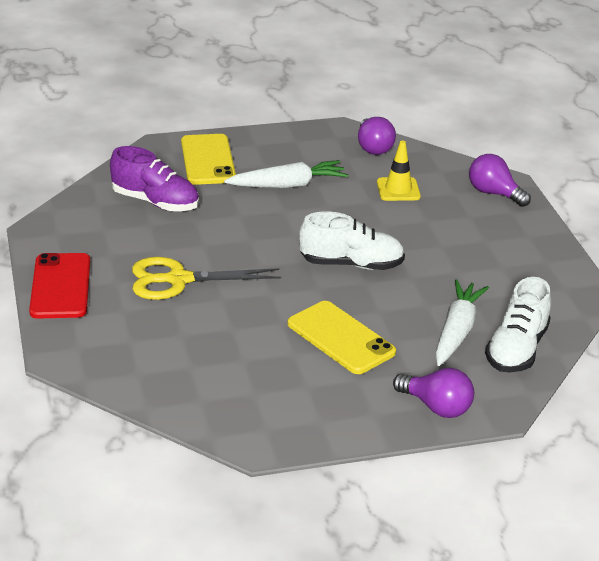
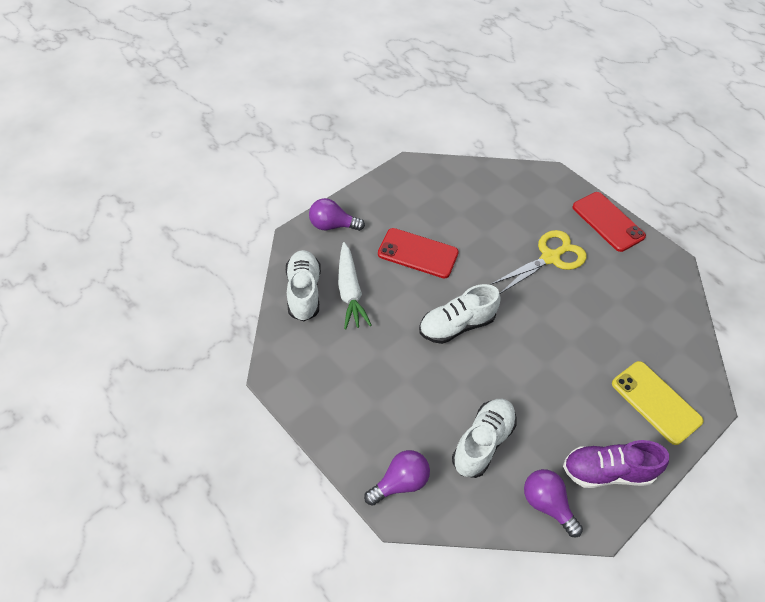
camera: 150 degrees right, 20 degrees up
(155, 202) = (638, 327): purple shoe -> purple shoe (607, 471)
(288, 185) = (570, 400): white carrot -> none
(341, 338) = (418, 253): yellow phone -> red phone
(398, 189) = (482, 442): yellow traffic cone -> white shoe
(494, 193) = (400, 482): purple light bulb -> purple light bulb turned 45 degrees counterclockwise

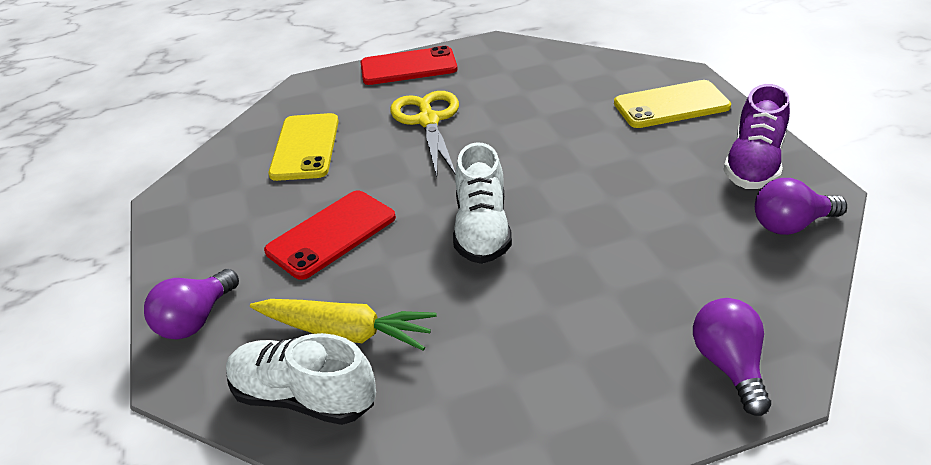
camera: 60 degrees left, 15 degrees down
(350, 291) = (345, 332): white carrot -> yellow carrot
(482, 442) = (684, 257): white shoe -> none
(487, 205) = (305, 147): none -> yellow phone

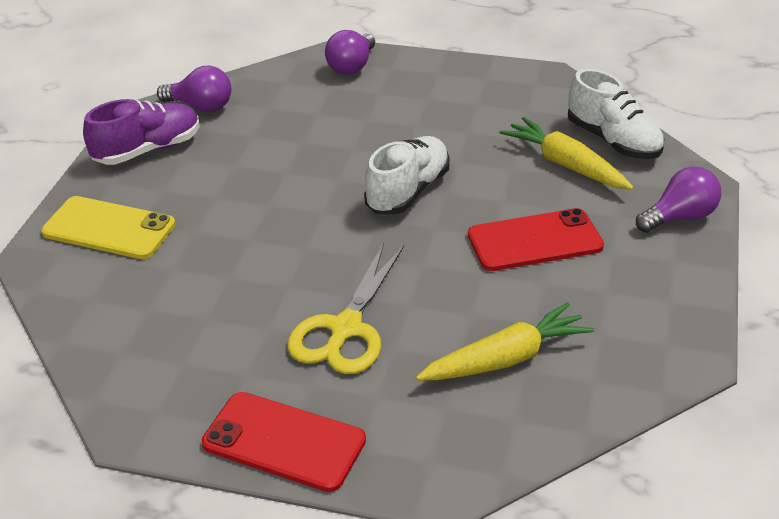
camera: 150 degrees left, 0 degrees up
(305, 147) = (506, 359): yellow phone -> yellow carrot

